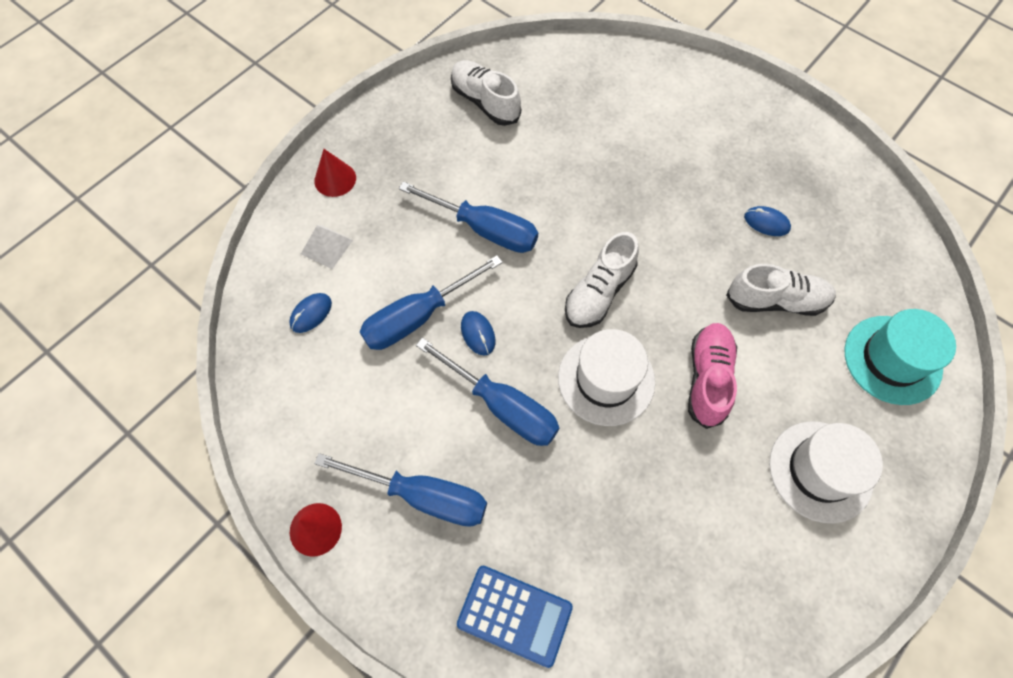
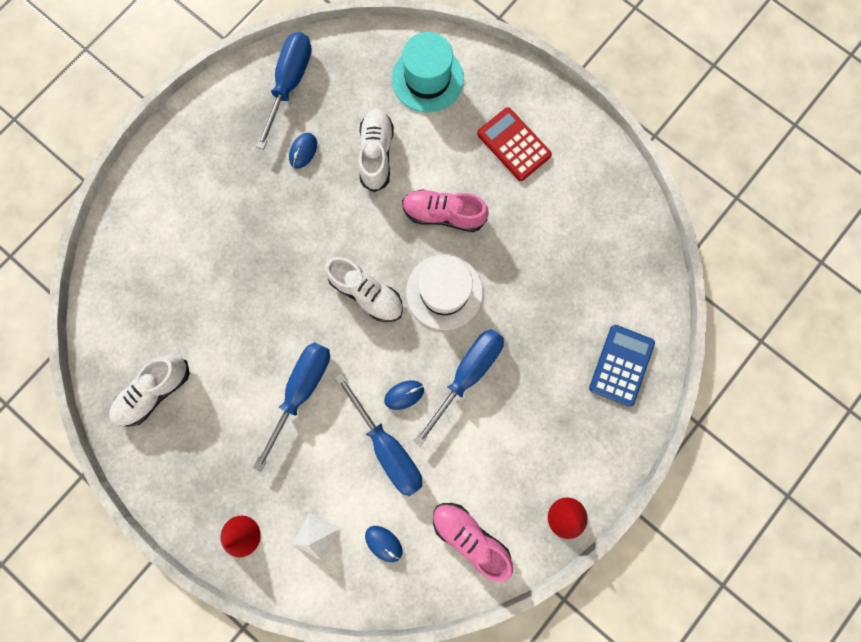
camera: 90 degrees left, 15 degrees up
(307, 407) = (470, 536): none -> pink shoe
(422, 496) = (540, 435): blue screwdriver -> blue screwdriver (290, 85)
(820, 471) = (513, 145): white hat -> red calculator

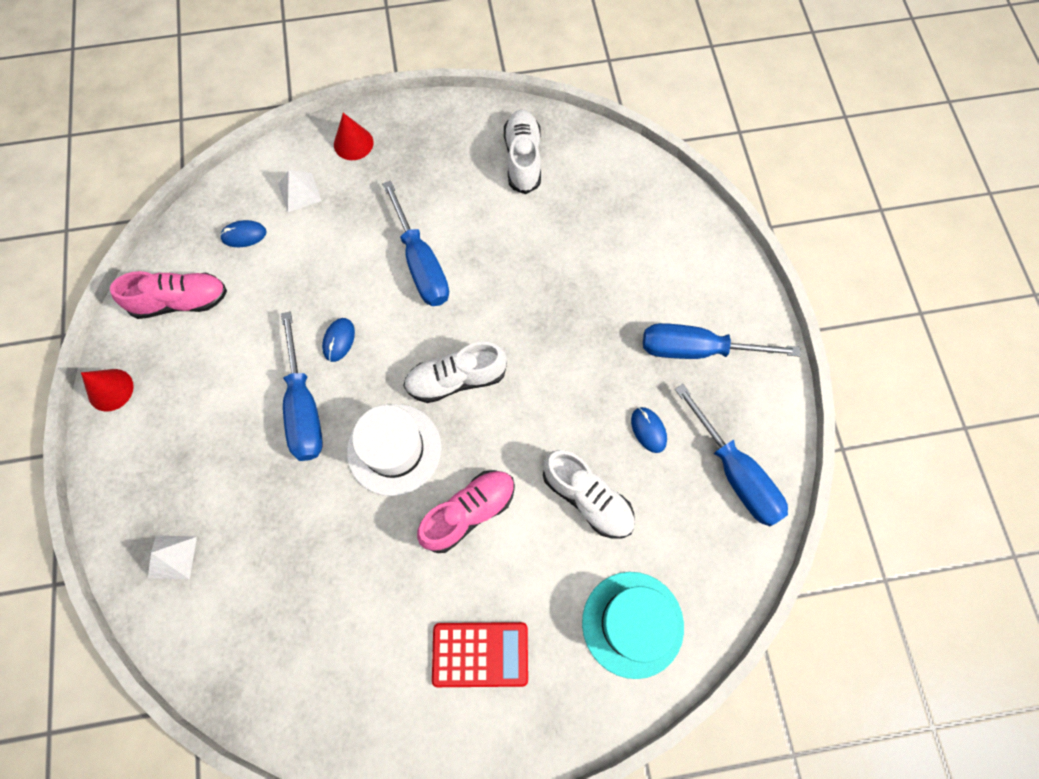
camera: 130 degrees right, 10 degrees down
(387, 446) = (311, 294): blue screwdriver -> blue screwdriver (697, 349)
(621, 365) = (172, 557): blue calculator -> white pyramid

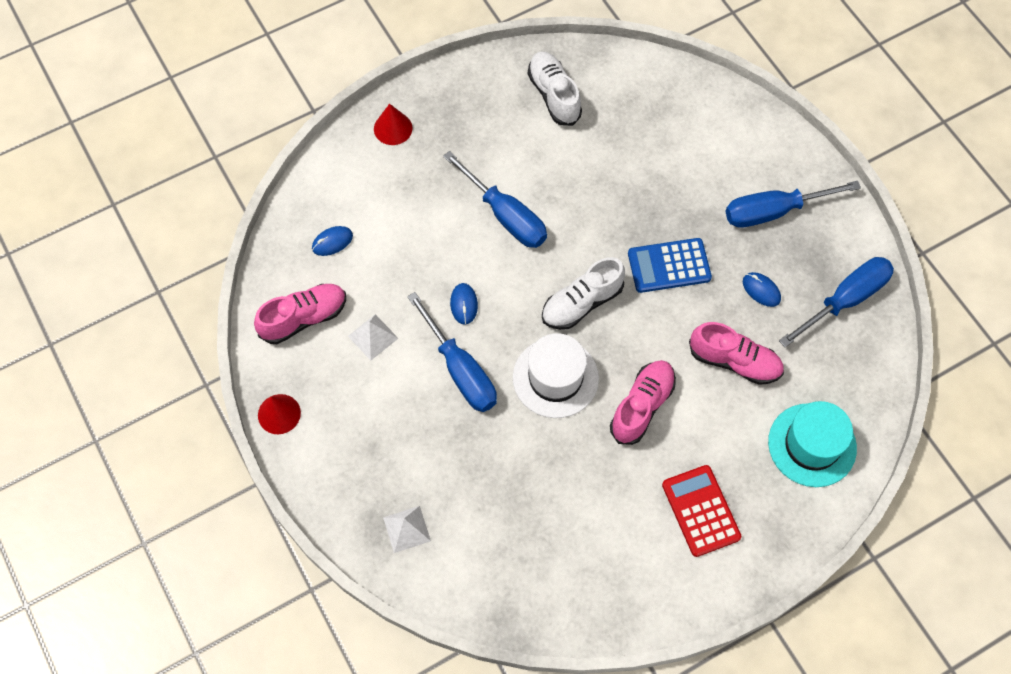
camera: 20 degrees left, 5 degrees down
(299, 192) = (365, 188): white pyramid -> white pyramid (373, 337)
(480, 654) = (701, 511): red calculator -> red calculator turned 90 degrees counterclockwise
(562, 371) = (669, 266): none -> blue calculator
(587, 498) = (734, 361): white shoe -> pink shoe
(734, 472) = (845, 300): blue screwdriver -> blue screwdriver turned 75 degrees counterclockwise

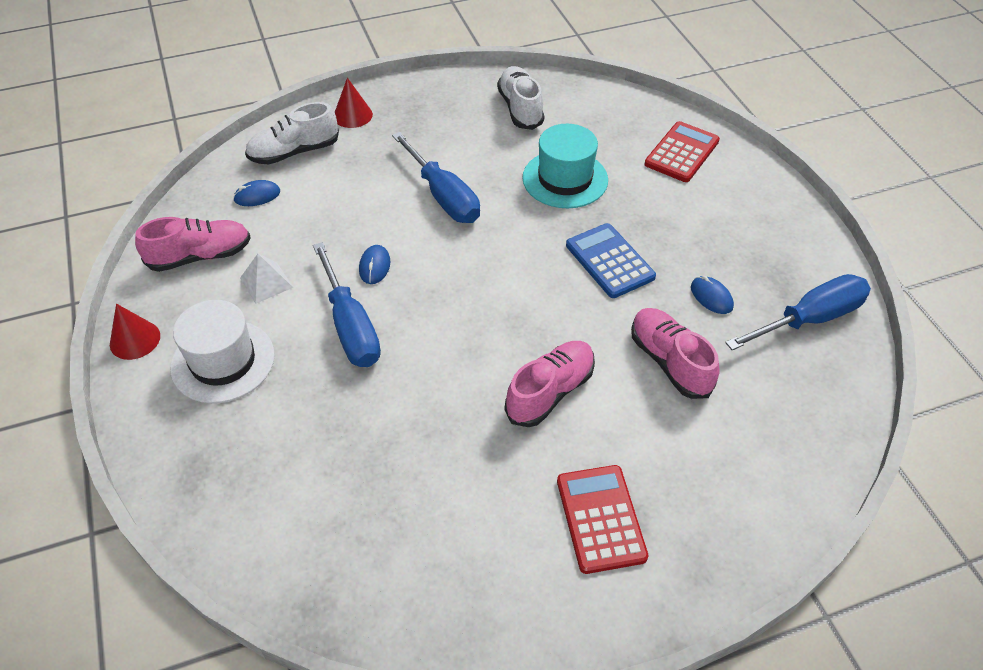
camera: 10 degrees right, 15 degrees down
(407, 529) = (230, 481): white pyramid -> none
(555, 378) = (456, 349): white hat -> white hat (223, 361)
(582, 303) = (504, 282): white shoe -> white shoe (294, 152)
(669, 266) = (609, 261): blue calculator -> blue calculator turned 60 degrees clockwise
(716, 129) = (682, 153): none -> red calculator
(734, 361) = (669, 362): pink shoe -> pink shoe turned 150 degrees counterclockwise
(774, 211) = (735, 228): blue screwdriver -> none
(812, 445) = (754, 464): turquoise hat -> turquoise hat (565, 179)

